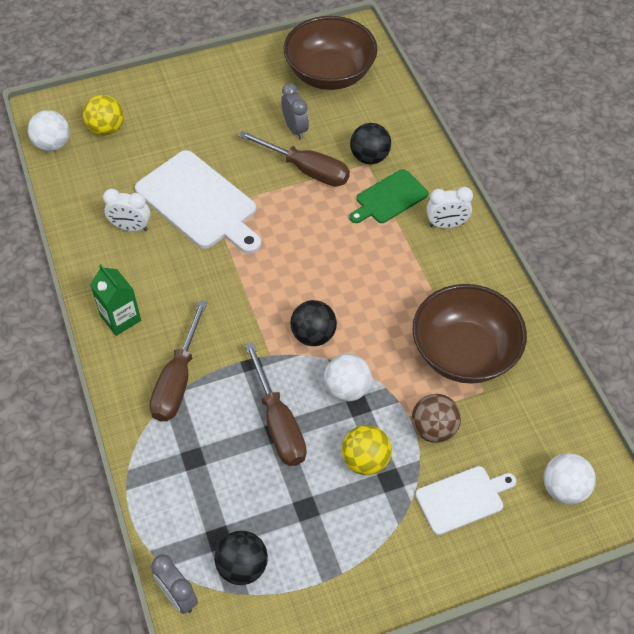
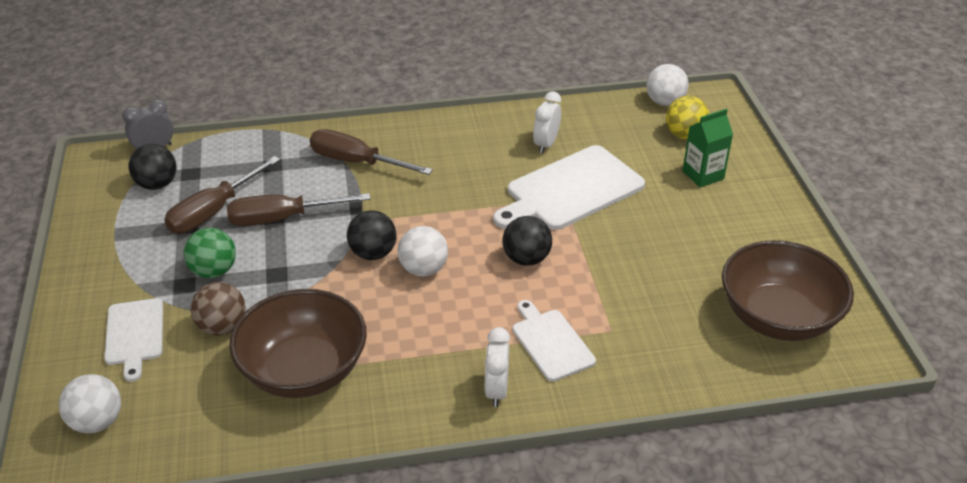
camera: 100 degrees right, 15 degrees down
(120, 318) = (437, 133): green carton -> green carton (703, 175)
(295, 129) = (677, 273): grey clock -> none
(306, 170) = (608, 275): brown screwdriver -> brown screwdriver (214, 211)
(347, 389) = (299, 269): white ball -> white ball (423, 269)
(365, 460) = (214, 271): yellow ball -> green ball
(369, 157) = (622, 334): black ball -> black ball (526, 259)
(389, 198) = (551, 342): green cutting board -> white cutting board

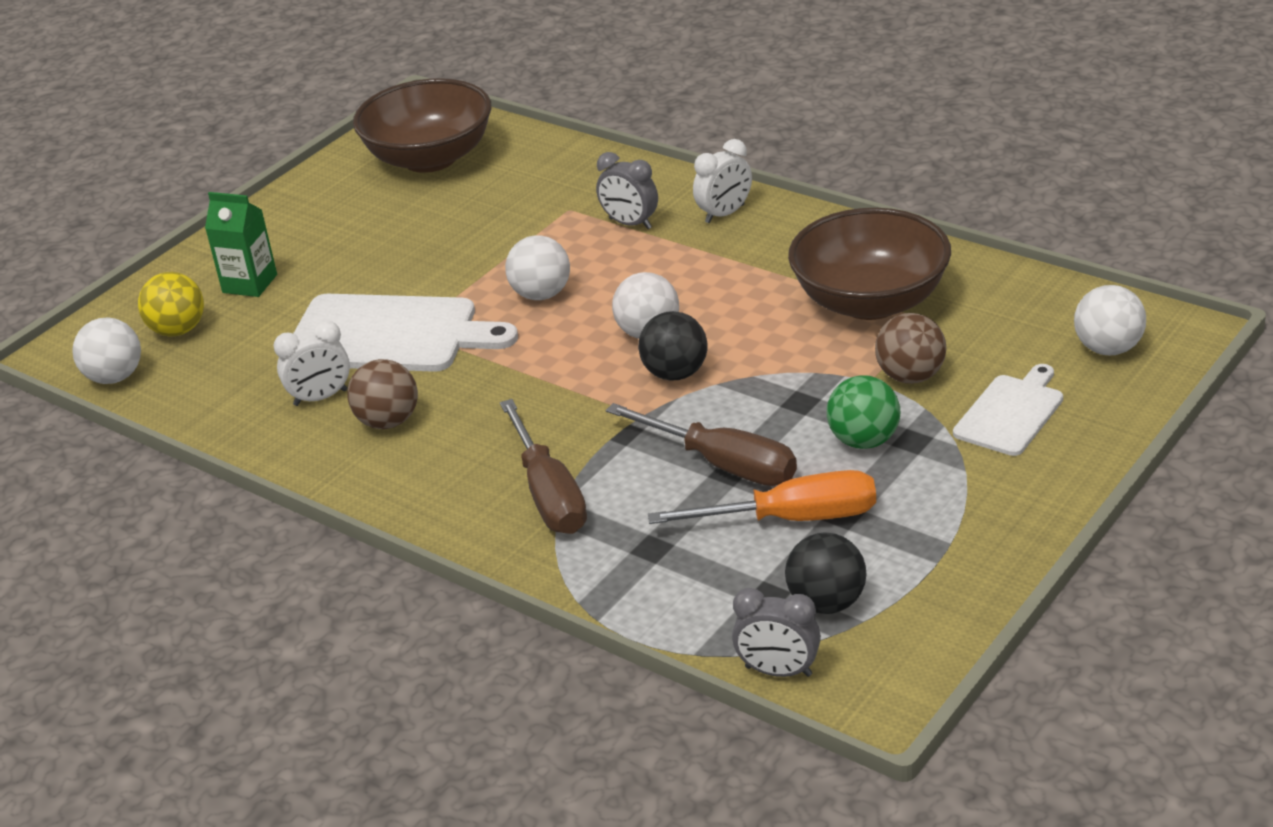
camera: 130 degrees left, 5 degrees down
(214, 211) = (792, 519): brown screwdriver -> orange screwdriver
(491, 151) = (388, 421): none -> brown ball
(526, 259) = (541, 294): black ball -> white ball
(551, 342) = (630, 223): white cutting board -> grey clock

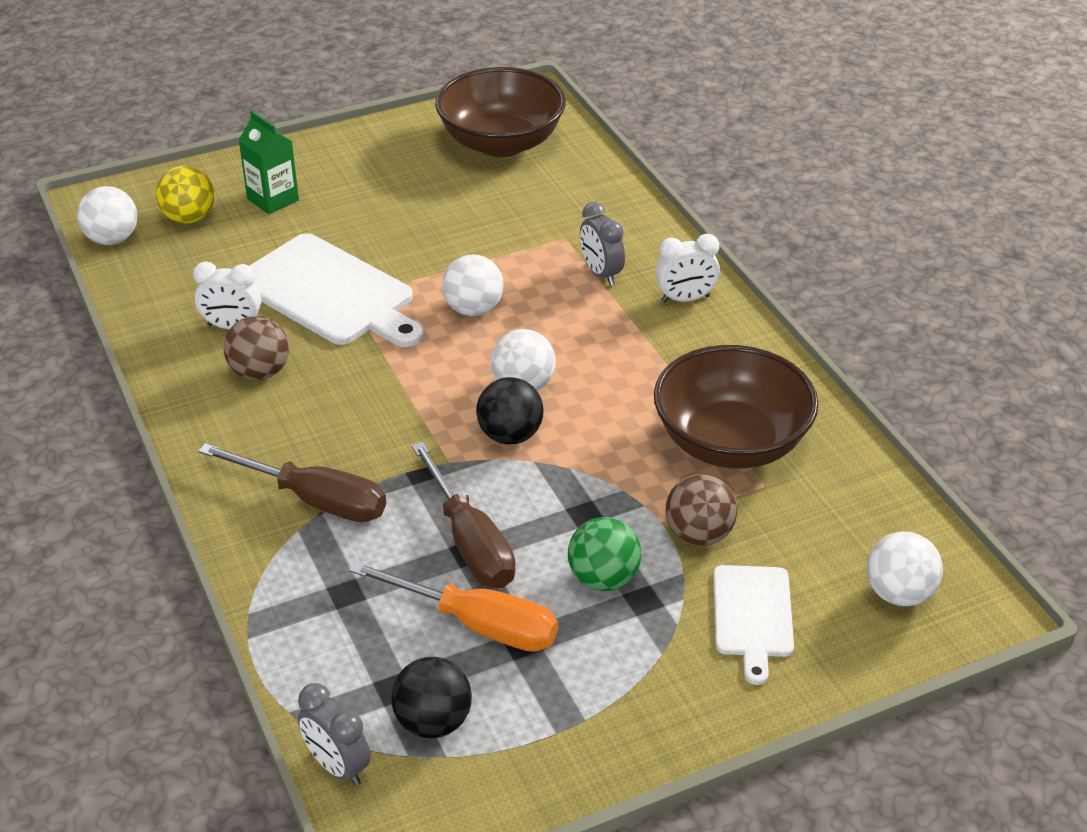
camera: 25 degrees right, 5 degrees up
(549, 494) = (315, 500): brown screwdriver -> brown screwdriver turned 75 degrees counterclockwise
(1011, 413) = (752, 616): white cutting board -> white cutting board turned 120 degrees clockwise

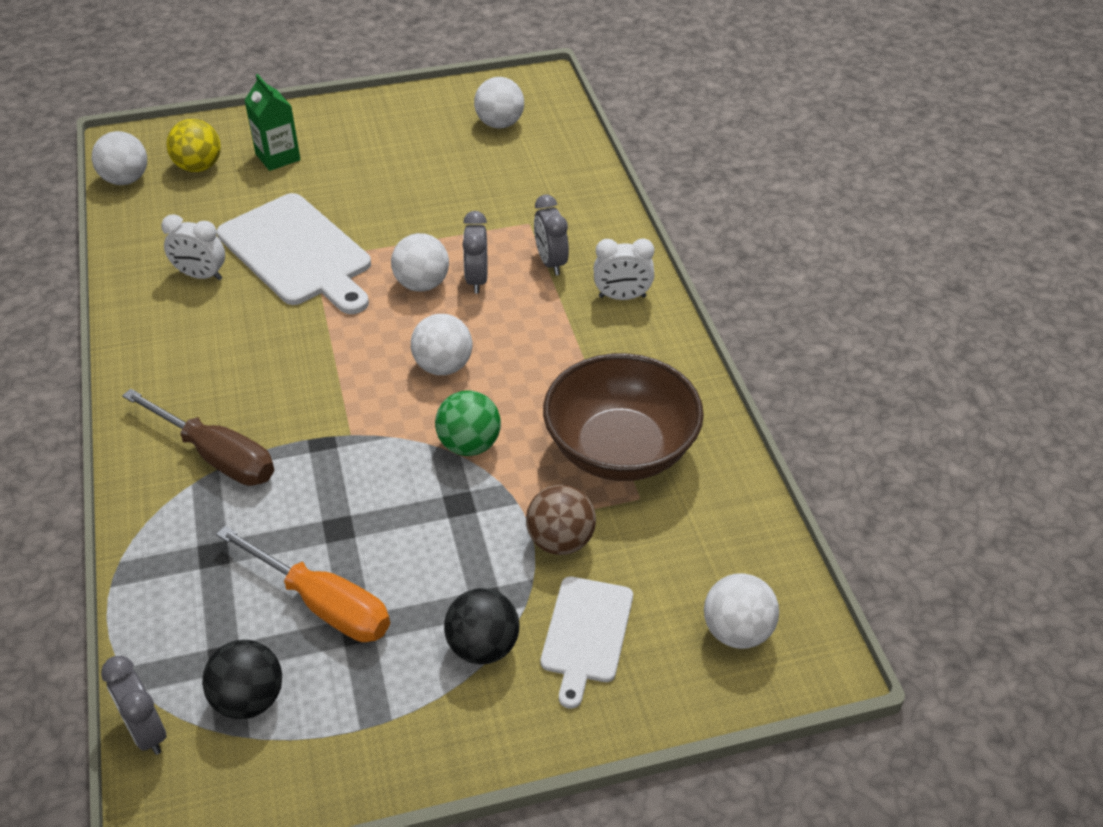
camera: 10 degrees right, 5 degrees up
(260, 372) = (210, 323): brown ball -> none
(470, 542) = (343, 518): brown screwdriver -> none
(501, 143) = (500, 124): brown bowl -> white ball
(510, 435) = (415, 414): black ball -> black ball (483, 646)
(529, 298) = (477, 279): none -> grey clock
(603, 579) = (455, 574): green ball -> green ball (469, 445)

